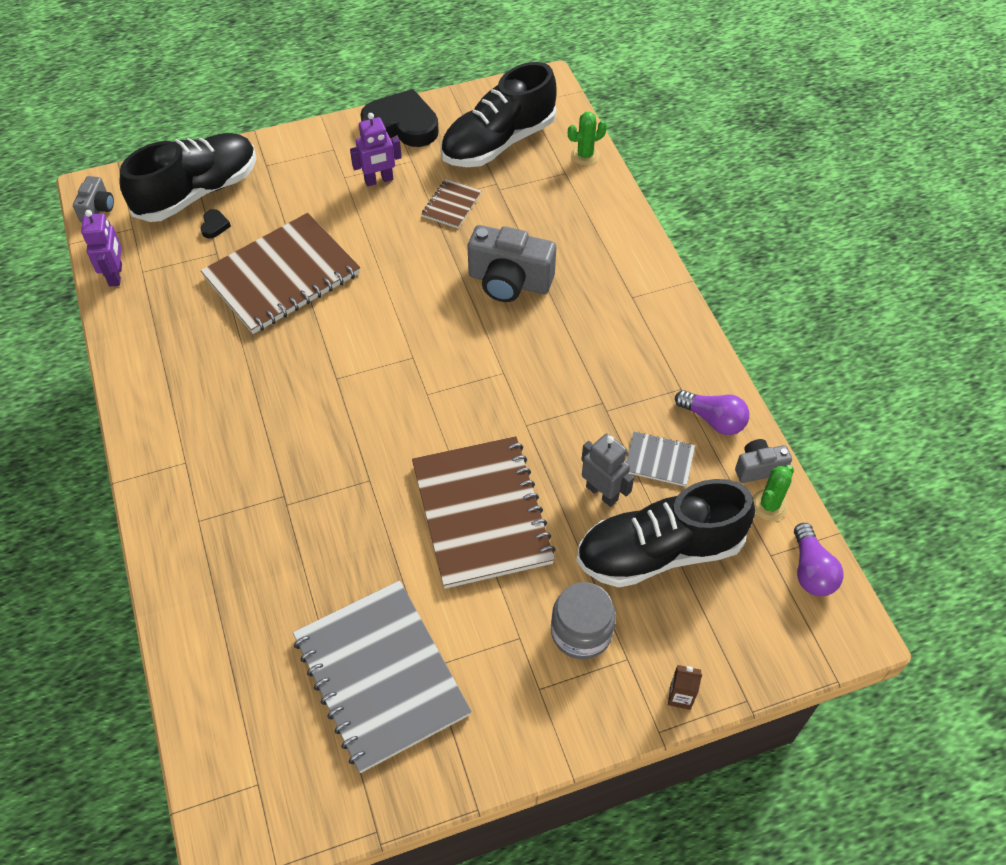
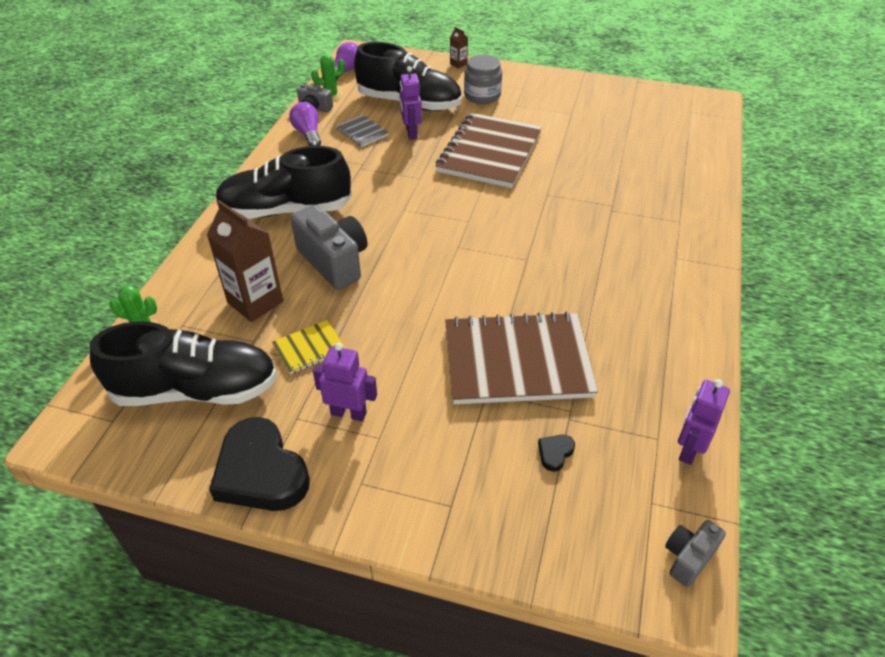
camera: 145 degrees left, 10 degrees down
(198, 192) = (552, 511): black shoe -> black shoe (286, 210)
(380, 676) = (601, 120): grey notebook -> none
(451, 205) = (309, 348): brown notebook -> yellow notebook
(532, 215) = (255, 302): none -> brown carton
(602, 493) = (411, 133): grey robot -> purple robot

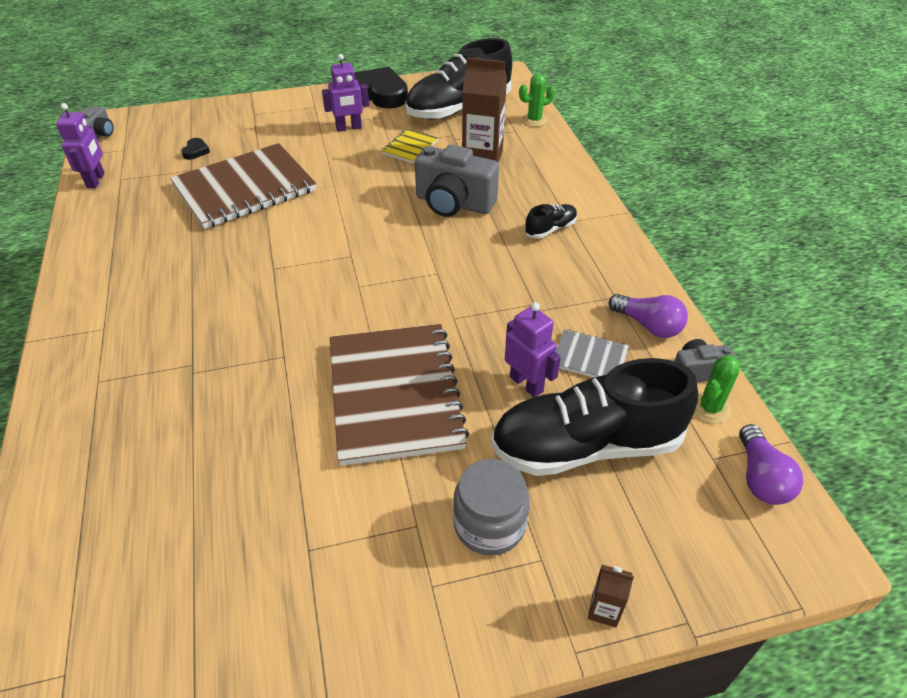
camera: 150 degrees right, 0 degrees up
(286, 210) = (550, 229): black shoe -> black shoe, size x0.43

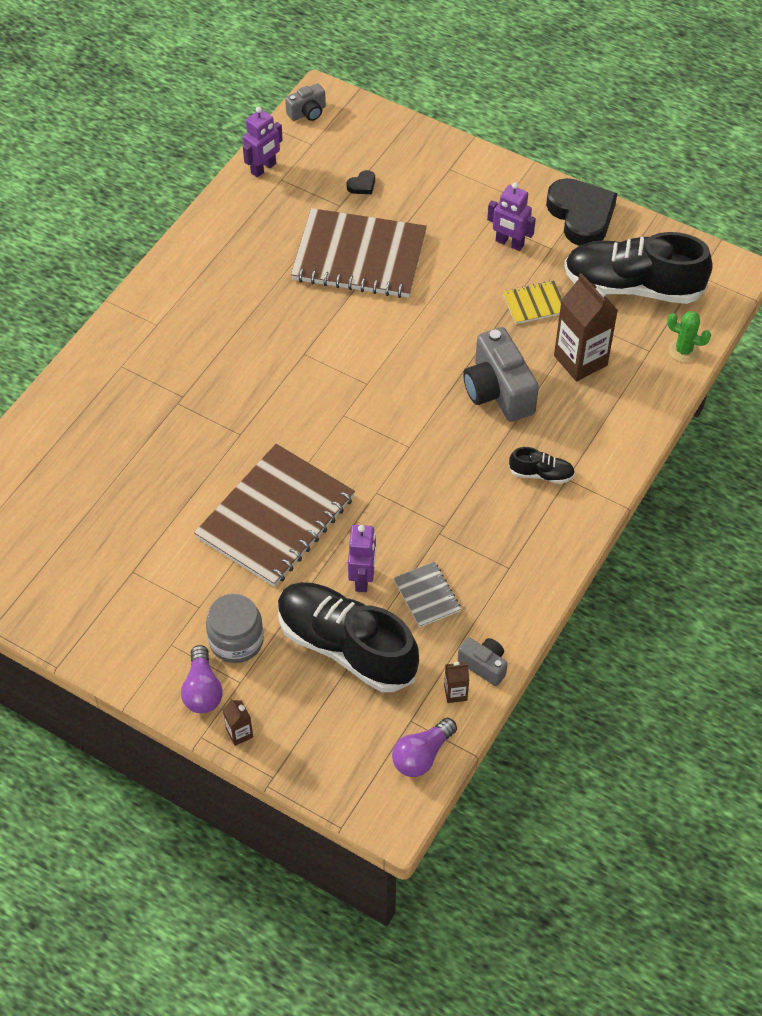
camera: 45 degrees right, 10 degrees up
(648, 325) = (500, 608): purple light bulb -> purple light bulb (202, 690)
(709, 408) = (455, 693): green cactus -> brown carton

